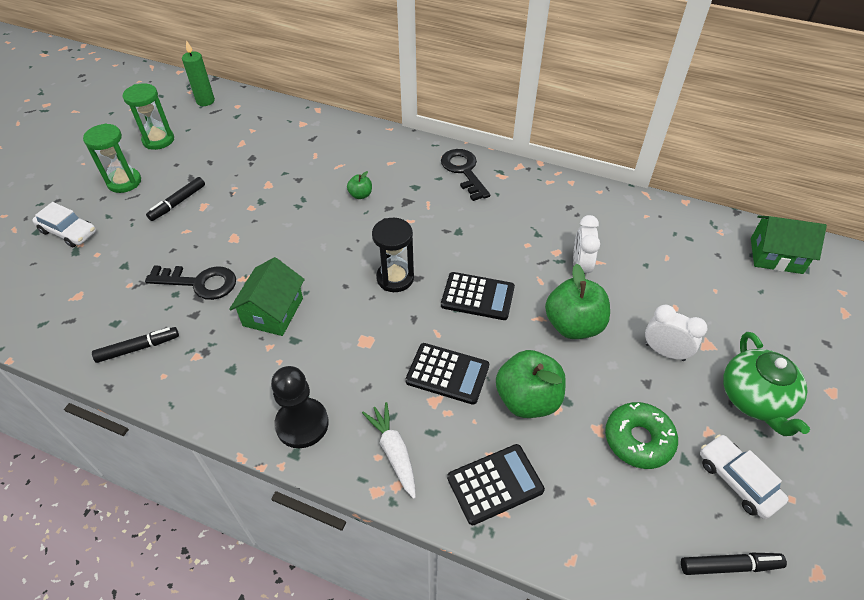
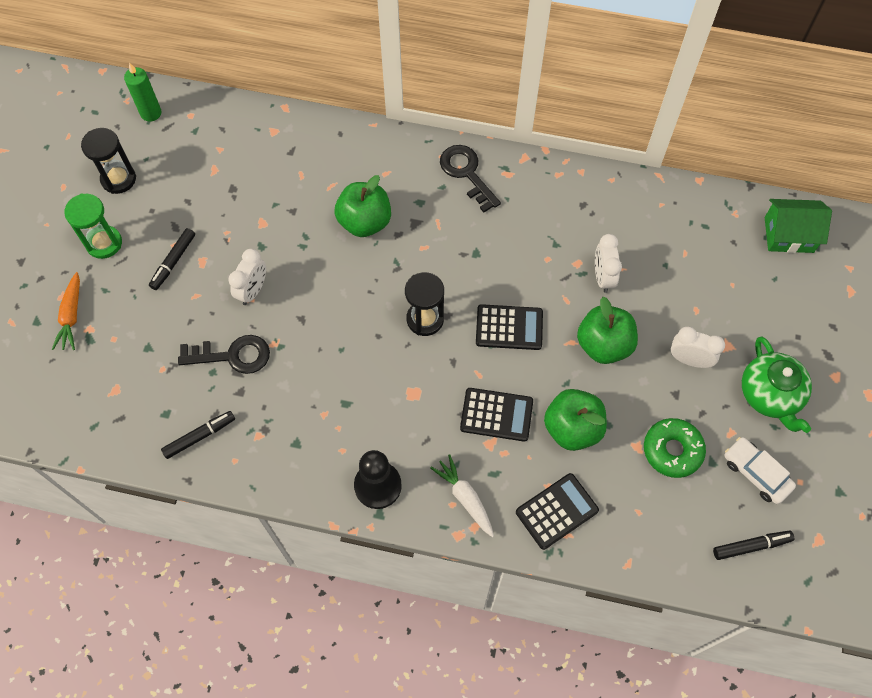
camera: 10 degrees left, 15 degrees up
(68, 232) = (71, 316): white car -> orange carrot
(158, 140) = (118, 179): green hourglass -> black hourglass
(239, 233) = (253, 290): none -> white clock
(273, 312) = (316, 376): green house -> none
(360, 195) = (365, 222): green apple -> green apple, size x2.09

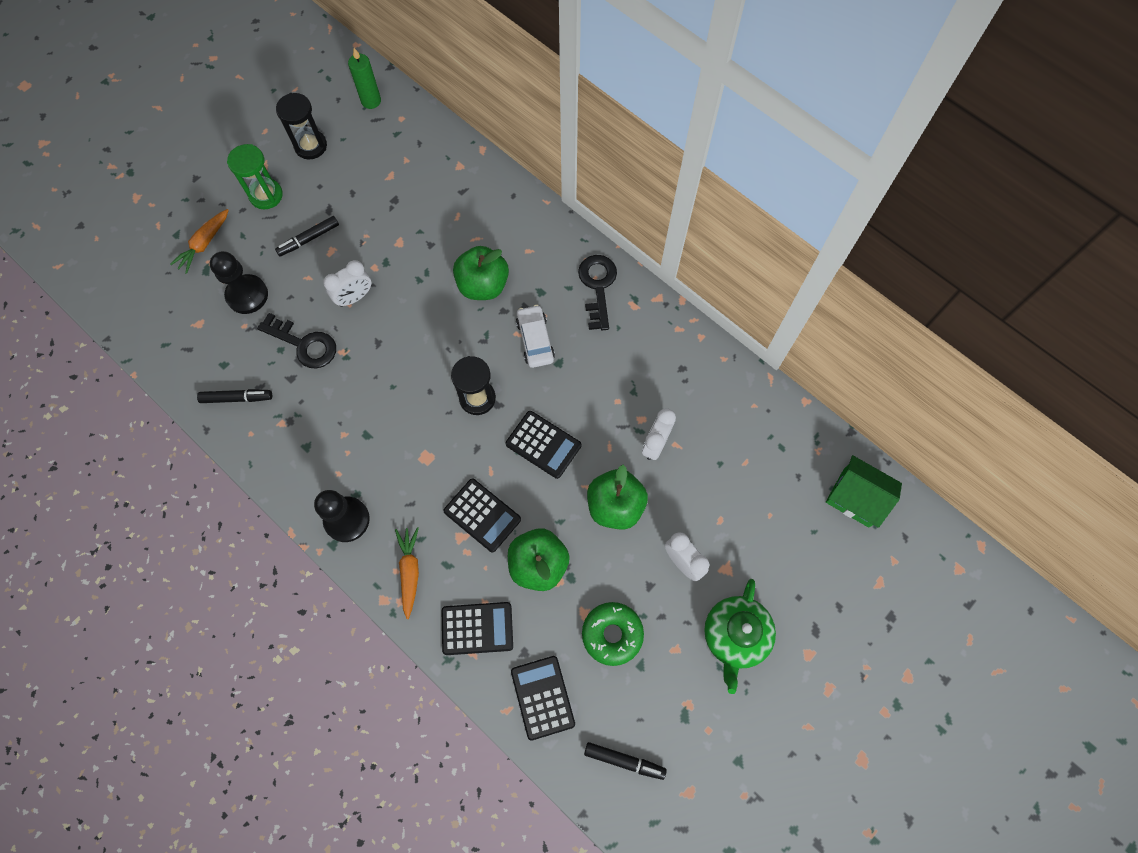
camera: 30 degrees right, 5 degrees up
(146, 340) = (247, 295): none -> black pawn
(465, 497) = (409, 571): white carrot -> orange carrot
(650, 535) = (543, 697): none -> black calculator
(756, 473) = (673, 699): white car -> white car (535, 340)

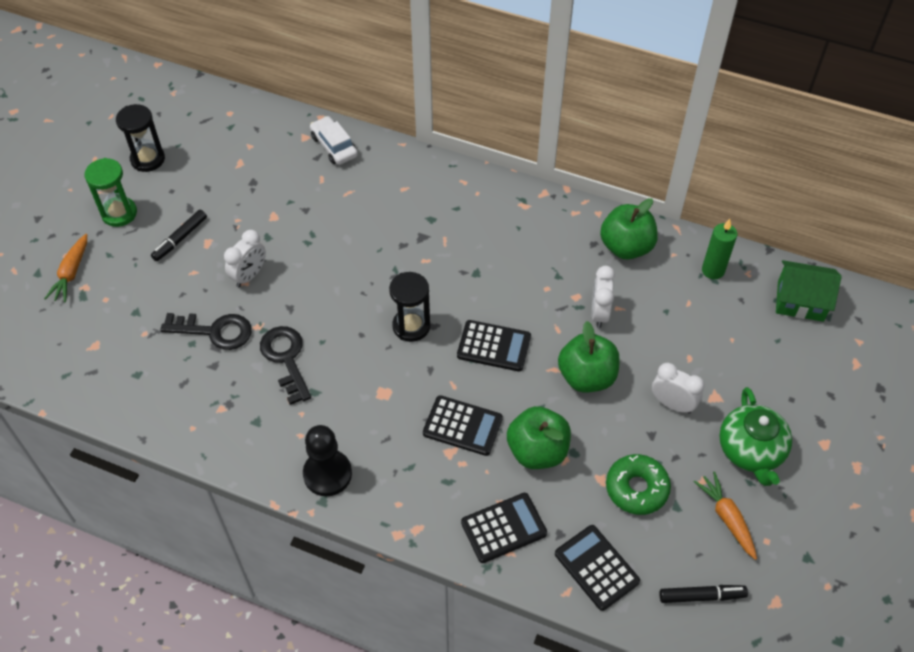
camera: 20 degrees left, 15 degrees down
(237, 398) = (164, 400): black marker -> none
(247, 295) = (136, 305): black pawn -> none
(371, 101) = (193, 106): green candle -> green candle (713, 270)
(409, 571) = (412, 499): orange carrot -> orange carrot (726, 517)
(483, 285) = (373, 229): green apple -> green apple (626, 247)
(535, 340) = (445, 260): white car -> white car (334, 146)
(598, 287) = (483, 200): black key -> black key (286, 359)

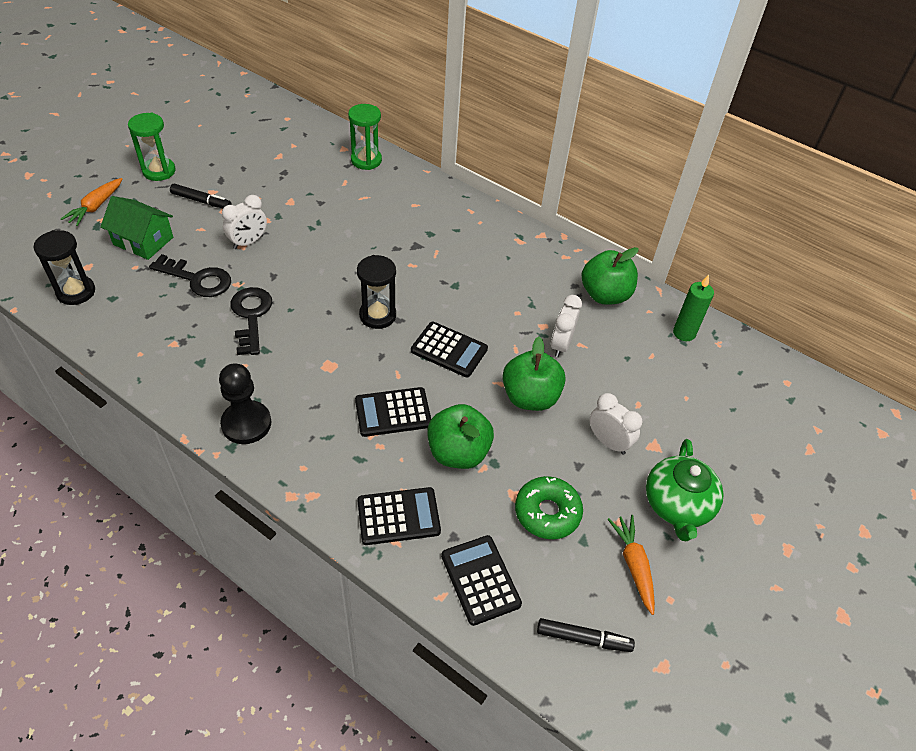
camera: 10 degrees right, 5 degrees down
(148, 159) = (202, 137): black hourglass -> black hourglass (76, 292)
(180, 239) = (201, 201): black marker -> black marker turned 120 degrees counterclockwise
(334, 146) = (366, 160): white car -> green hourglass
(462, 426) = (393, 412): black calculator -> black calculator turned 135 degrees clockwise
(800, 301) = (765, 379): green house -> green house (143, 241)

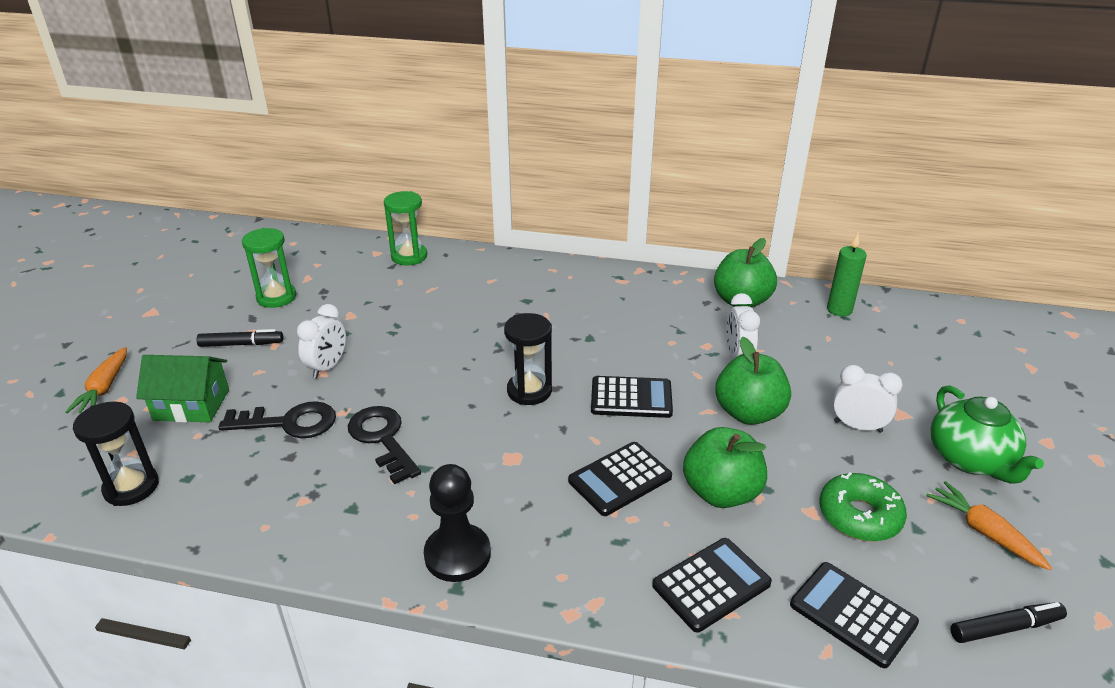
camera: 20 degrees left, 15 degrees down
(159, 171) = (167, 330): green hourglass -> green hourglass (276, 297)

